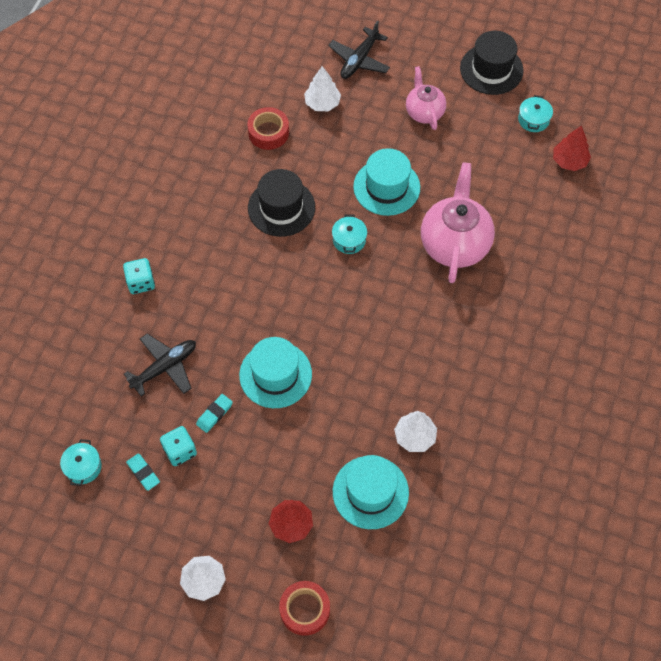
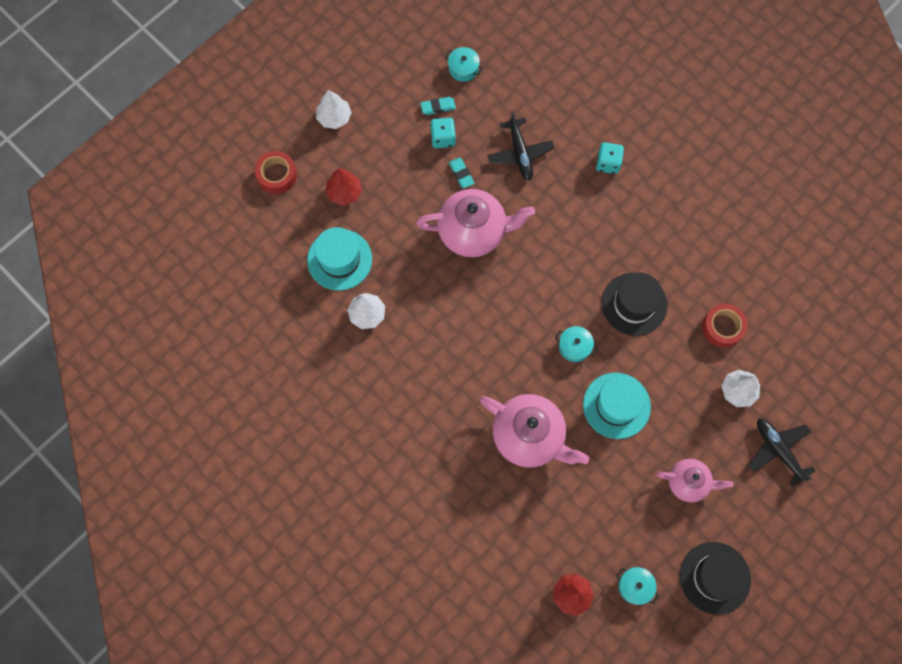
camera: 115 degrees right, 10 degrees up
(275, 374) = (473, 232): turquoise hat -> pink teapot

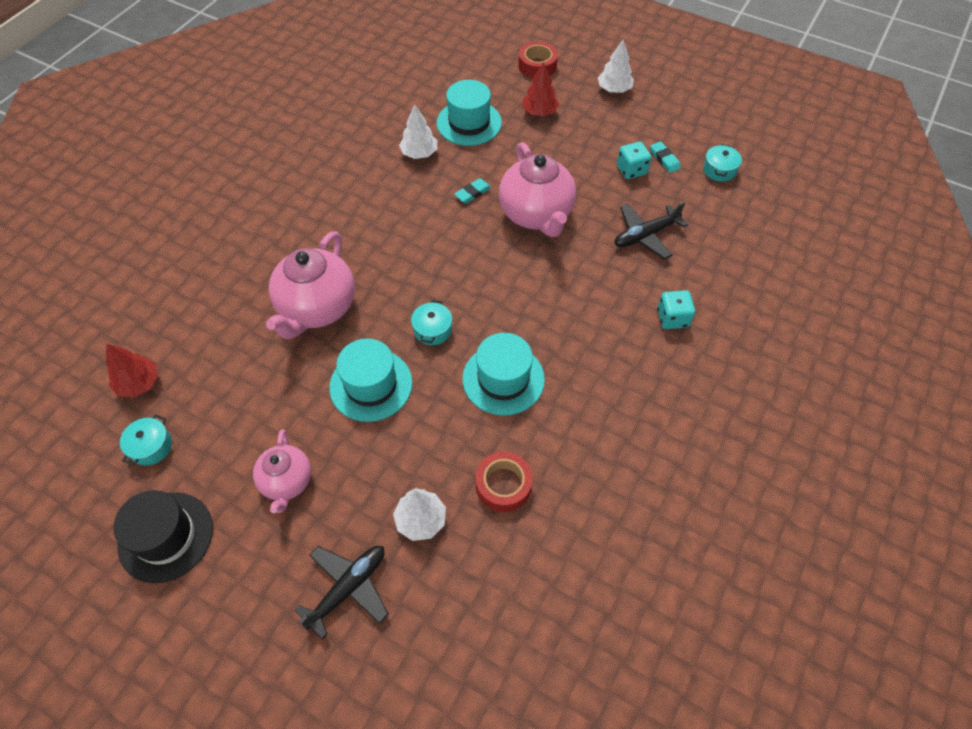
camera: 75 degrees right, 15 degrees down
(461, 174) = (598, 192): turquoise eraser -> turquoise eraser (473, 193)
(634, 304) = (503, 379): black hat -> turquoise hat

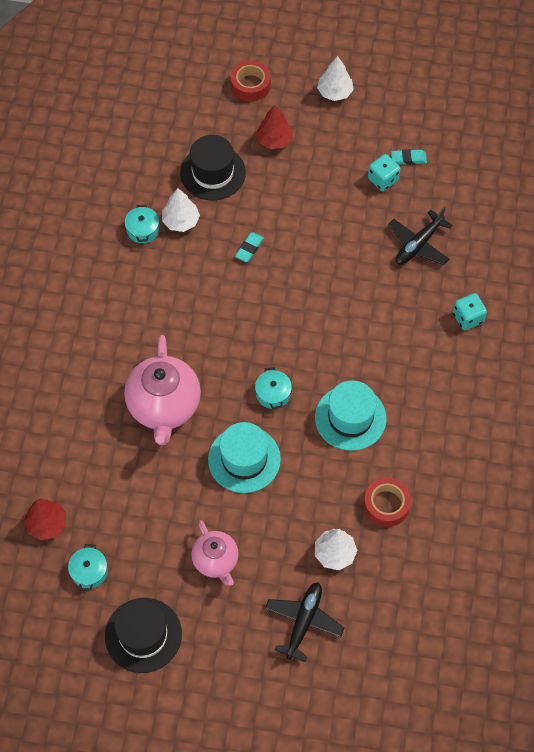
camera: 20 degrees left, 5 degrees up
(469, 123) = (213, 173): turquoise hat -> black hat
(536, 215) = (316, 253): pink teapot -> none
(664, 159) = (408, 158): turquoise eraser -> turquoise eraser turned 45 degrees counterclockwise
(719, 170) = (460, 155): turquoise pot -> turquoise pot (143, 230)

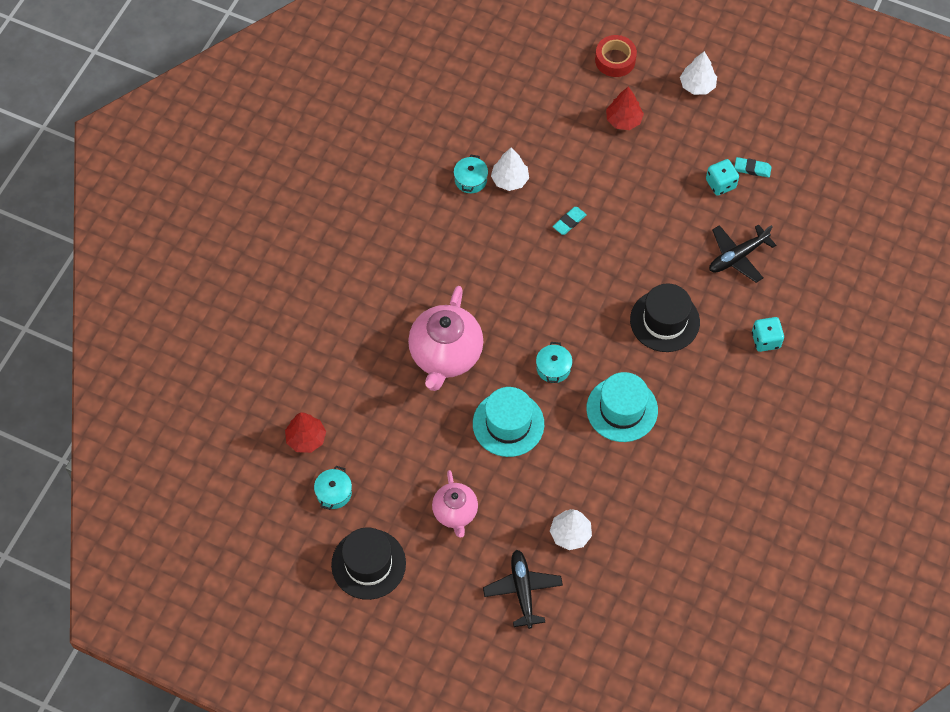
camera: 15 degrees right, 0 degrees up
(213, 173) = (554, 139): black hat -> black hat (664, 321)
(303, 622) = (522, 590): black plane -> black plane turned 45 degrees counterclockwise
(386, 505) = (633, 501): red tape -> none

